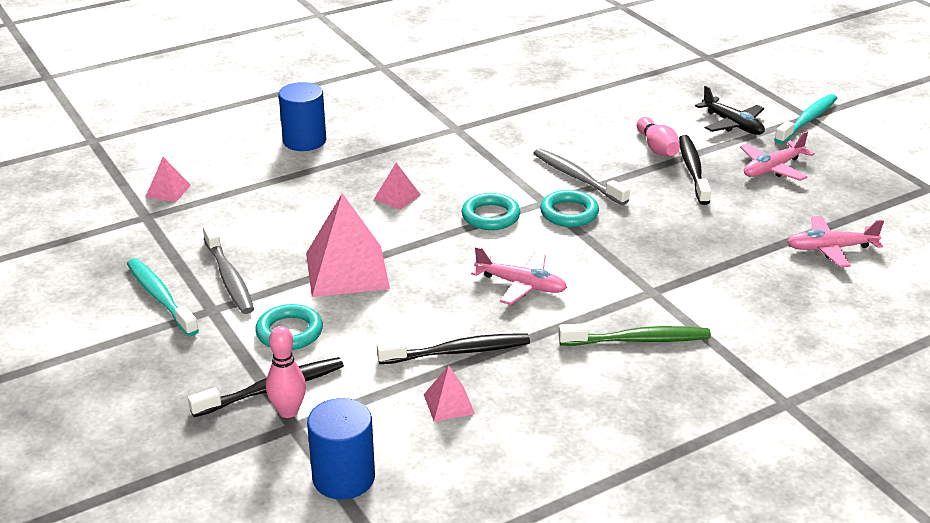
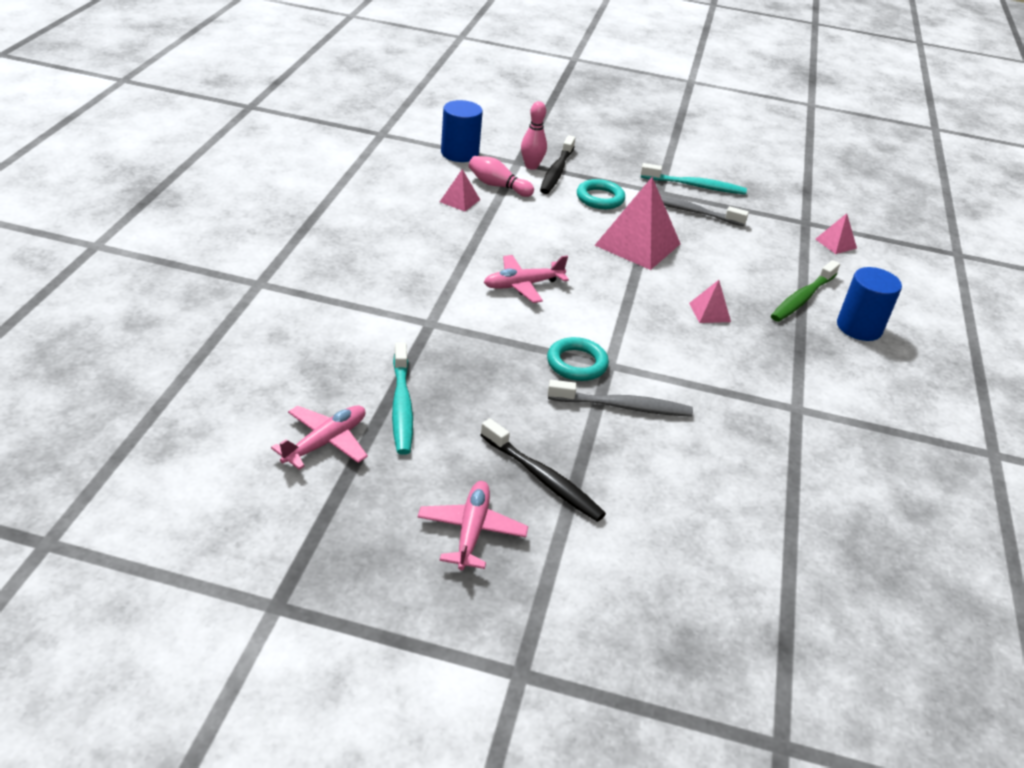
camera: 130 degrees right, 5 degrees up
(457, 352) = (496, 227): black toothbrush -> none
(490, 216) = (624, 329): turquoise ring -> none
(637, 340) = (399, 282): green toothbrush -> green toothbrush (802, 298)
(657, 148) = (610, 492): pink bowling pin -> pink bowling pin (498, 186)
(732, 124) = (585, 589): black plane -> none
(807, 120) = (515, 662): turquoise toothbrush -> turquoise toothbrush (401, 405)

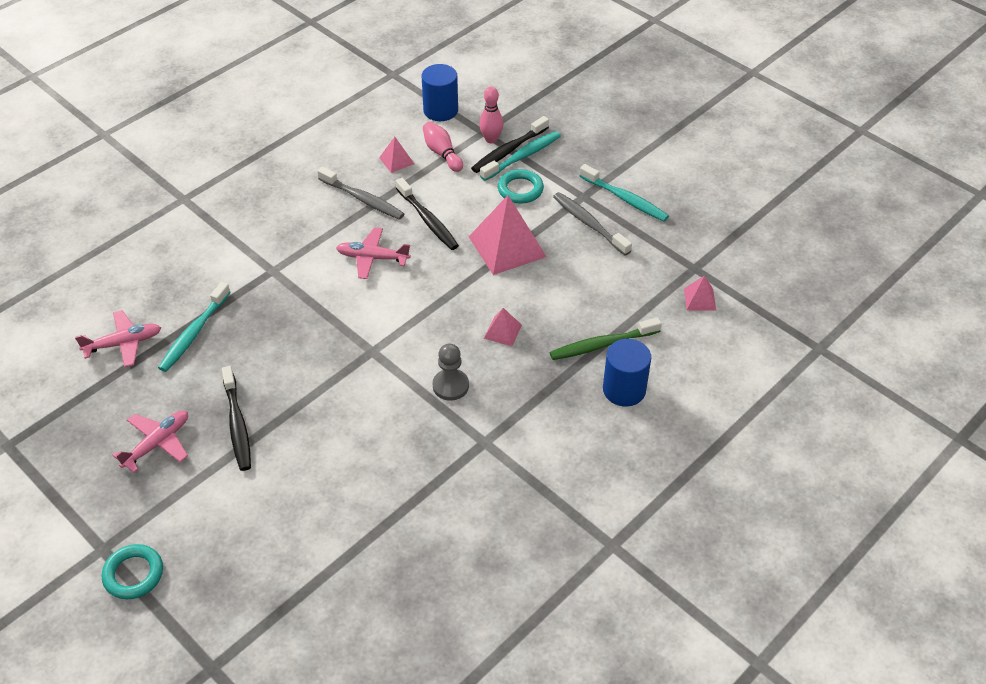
camera: 35 degrees right, 10 degrees up
(542, 241) = (427, 220): none -> black toothbrush
(574, 173) = (522, 157): none -> turquoise toothbrush
(577, 363) = (348, 341): turquoise ring -> turquoise ring (133, 574)
(622, 406) = (347, 389): grey toothbrush -> grey toothbrush (362, 199)
(714, 371) = (450, 386): none -> grey pawn

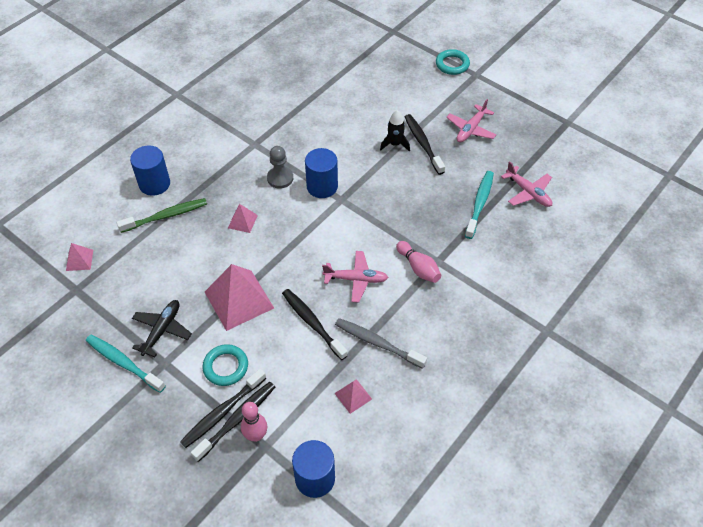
camera: 175 degrees right, 5 degrees up
(124, 343) = (528, 192): pink plane -> pink plane turned 105 degrees counterclockwise
(278, 426) = (395, 144): none -> black rocket
(394, 370) = (322, 186): none -> blue cylinder
(442, 153) = (307, 410): pink bowling pin -> pink bowling pin (418, 268)
(522, 157) = (222, 412): turquoise toothbrush -> black toothbrush
(589, 224) = (162, 330): grey toothbrush -> black plane

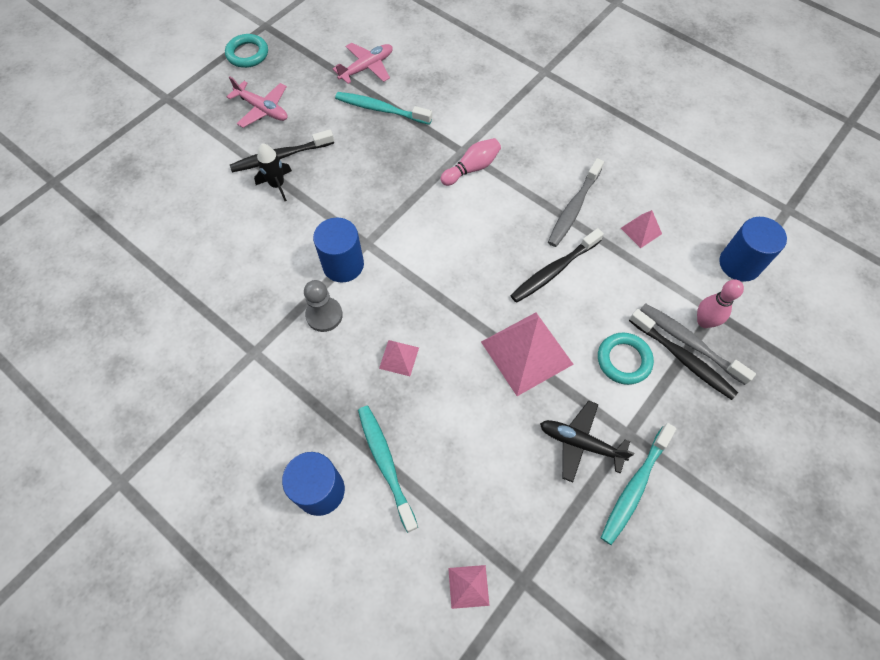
camera: 90 degrees left, 10 degrees up
(165, 216) = (386, 464): green toothbrush -> turquoise toothbrush
(236, 420) = (690, 342): black toothbrush -> grey toothbrush
(356, 279) = (490, 227): pink plane -> none
(452, 64) = (141, 120): turquoise ring -> turquoise ring (247, 54)

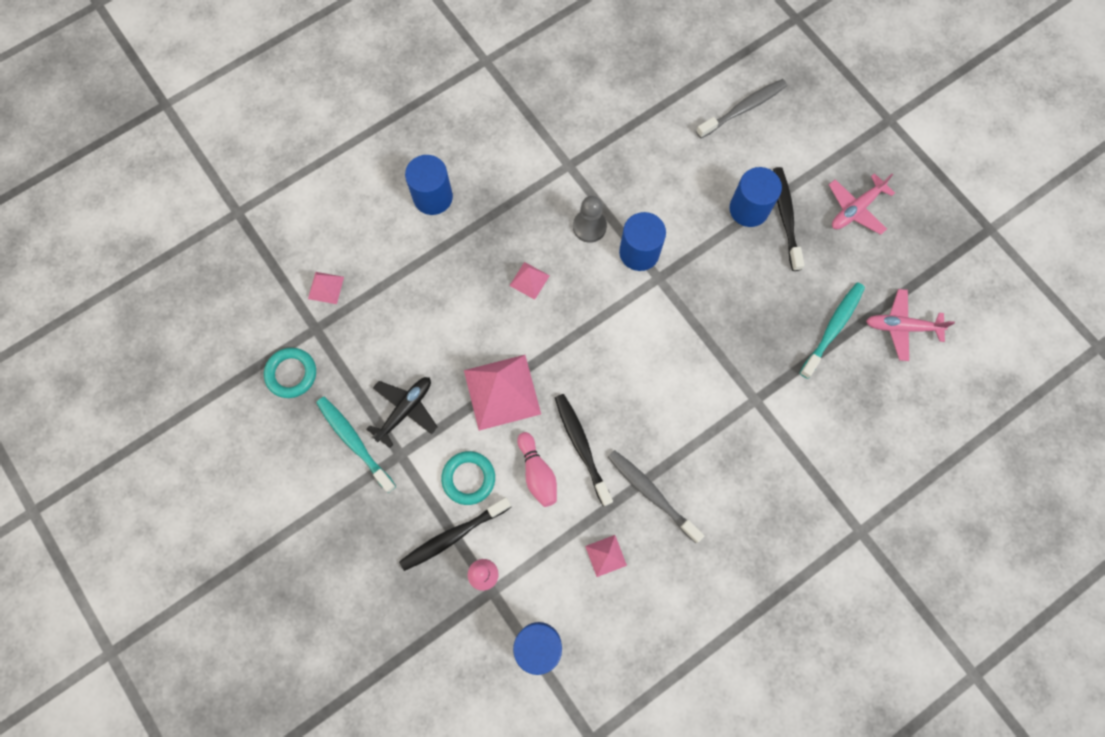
camera: 105 degrees right, 10 degrees up
(247, 54) = (944, 204): turquoise ring -> turquoise ring (291, 374)
(277, 185) = (749, 209): black rocket -> blue cylinder
(367, 67) = (901, 327): pink plane -> pink plane turned 120 degrees clockwise
(386, 464) = (438, 249): turquoise toothbrush -> none
(471, 168) = (729, 403): pink bowling pin -> pink bowling pin (537, 473)
(690, 342) = (467, 550): grey toothbrush -> grey toothbrush (743, 109)

